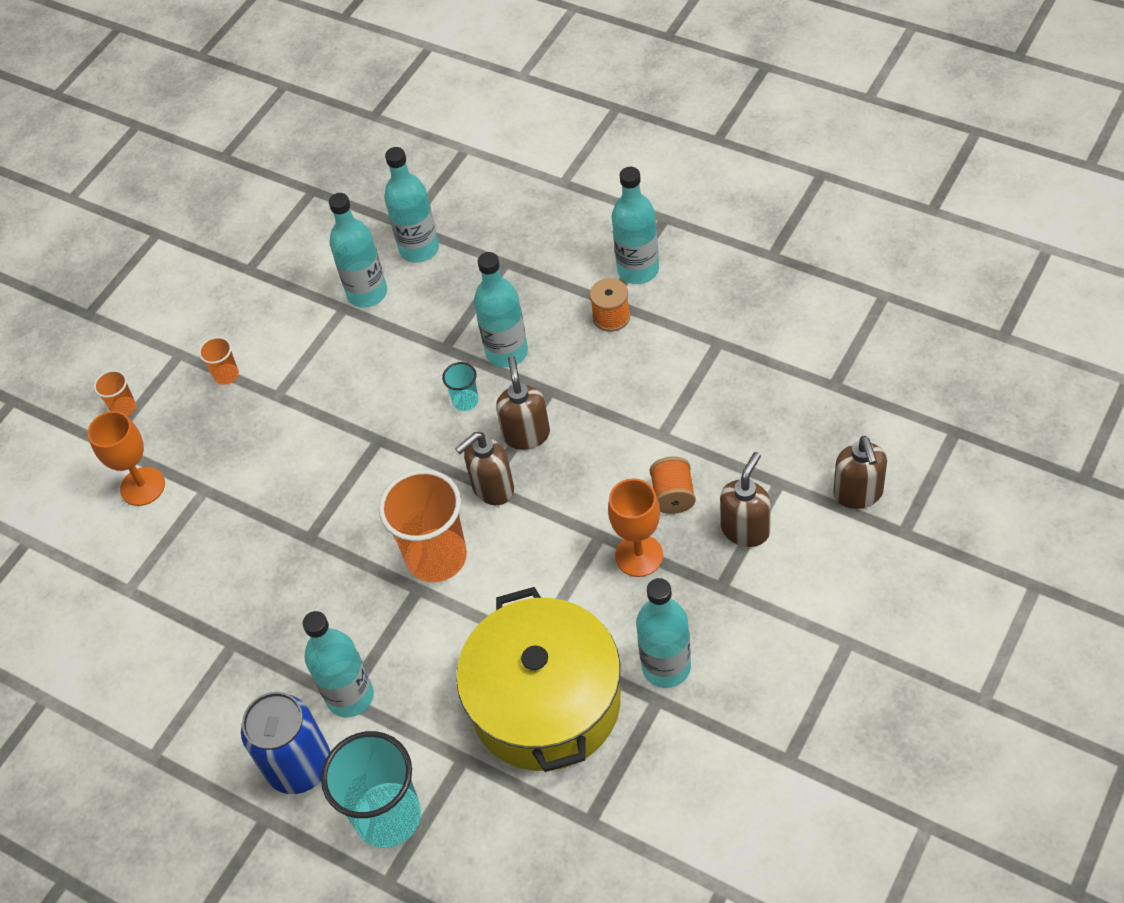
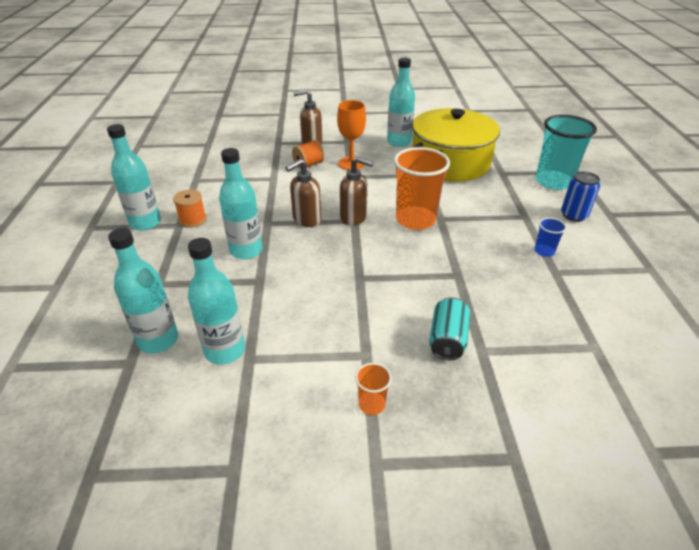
camera: 130 degrees left, 15 degrees down
(124, 408) = (470, 471): orange cup -> none
(142, 486) = (520, 395): orange goblet -> none
(238, 470) = (447, 339): none -> turquoise can
(270, 661) = (544, 251): none -> blue cup
(299, 765) = (573, 215): blue can -> blue can, size x0.65
(350, 696) = (521, 215): turquoise bottle -> none
(465, 401) = (299, 252): turquoise cup -> none
(858, 494) = (269, 126): brown soap dispenser -> none

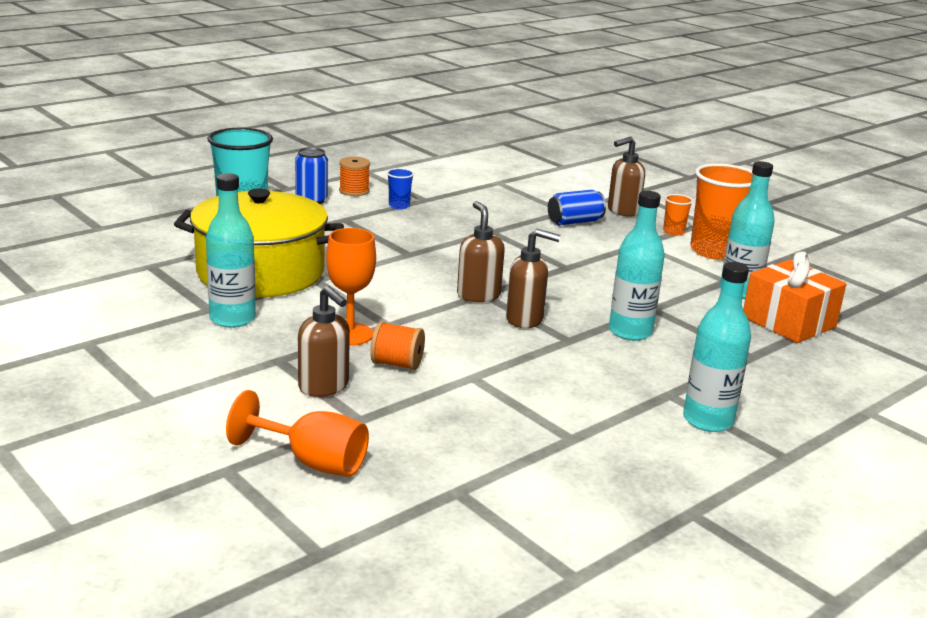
camera: 130 degrees left, 15 degrees down
(158, 340) = (788, 322): turquoise bottle -> orange gift
(193, 220) = (645, 389): orange spool -> orange spool (354, 191)
(264, 127) = (312, 462): none -> orange goblet
(415, 220) = (431, 264): orange cup -> orange cup (714, 251)
(447, 339) = (574, 222): turquoise can -> blue can
(456, 401) = (622, 211): none -> brown soap dispenser

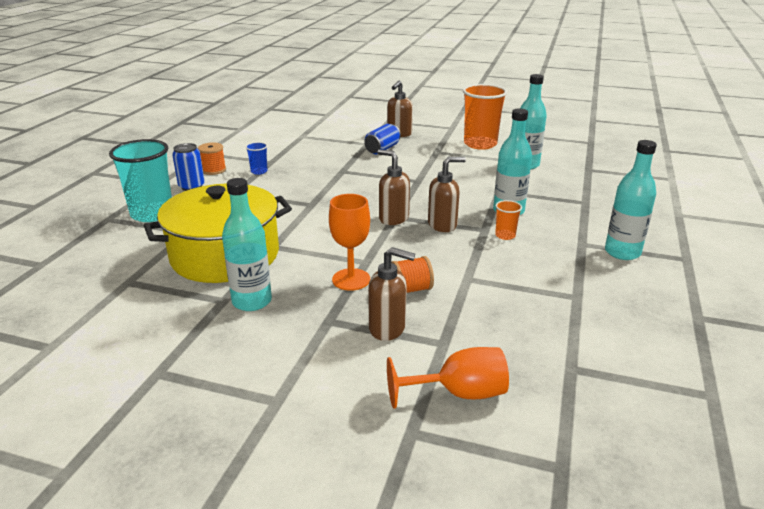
camera: 30 degrees left, 5 degrees up
(673, 232) = (444, 139): orange cup -> orange cup (505, 235)
(788, 322) = (572, 175): orange gift -> none

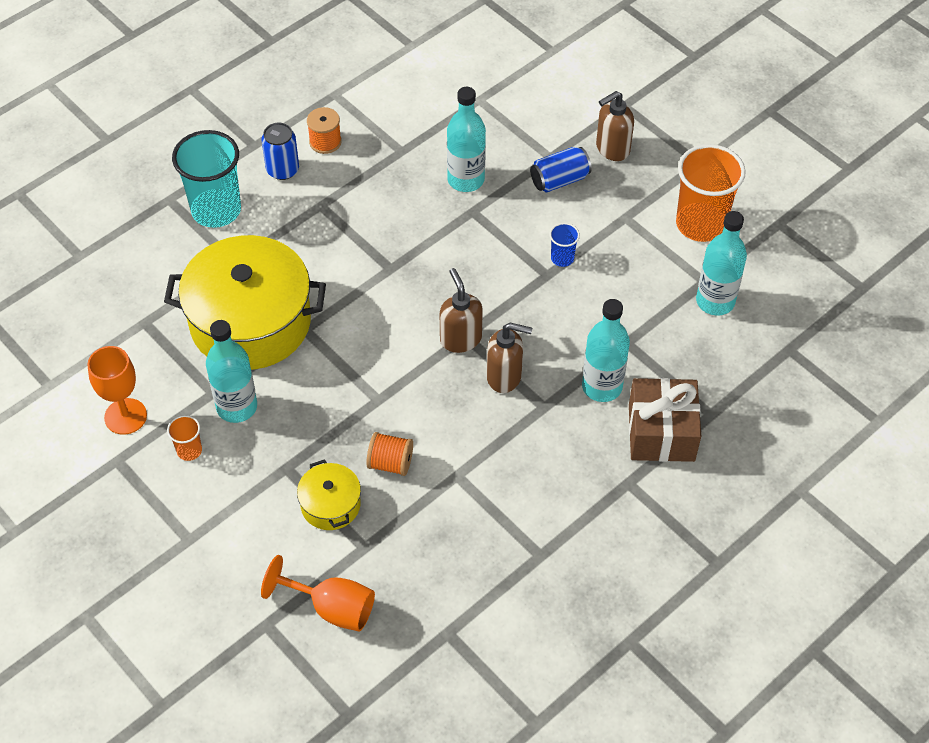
camera: 30 degrees right, 25 degrees up
(259, 171) = (375, 169): blue cup -> blue cup (562, 258)
(351, 279) = (345, 420): orange goblet -> orange goblet (125, 416)
(388, 328) = (330, 505): brown soap dispenser -> yellow pot
(505, 235) = (557, 428): orange cup -> orange cup (189, 450)
(569, 217) = (661, 432): none -> brown gift
(622, 252) = (658, 518): turquoise bottle -> turquoise bottle (466, 180)

